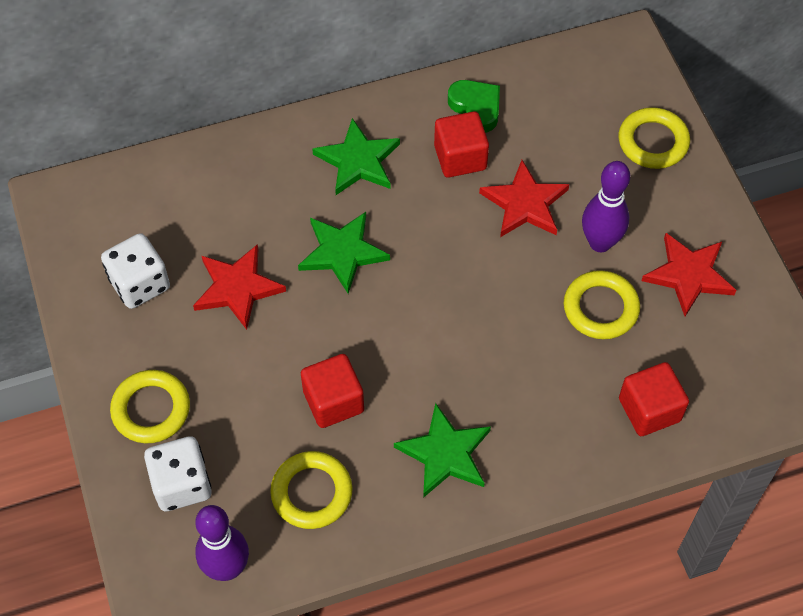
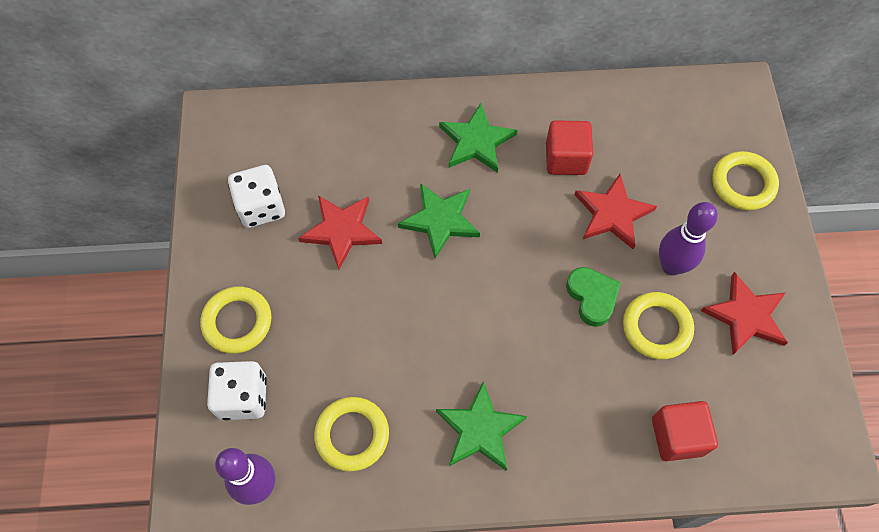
camera: 15 degrees right, 5 degrees up
(333, 401) = (395, 355): red cube -> none
(476, 108) = (591, 117): green heart -> green heart (592, 297)

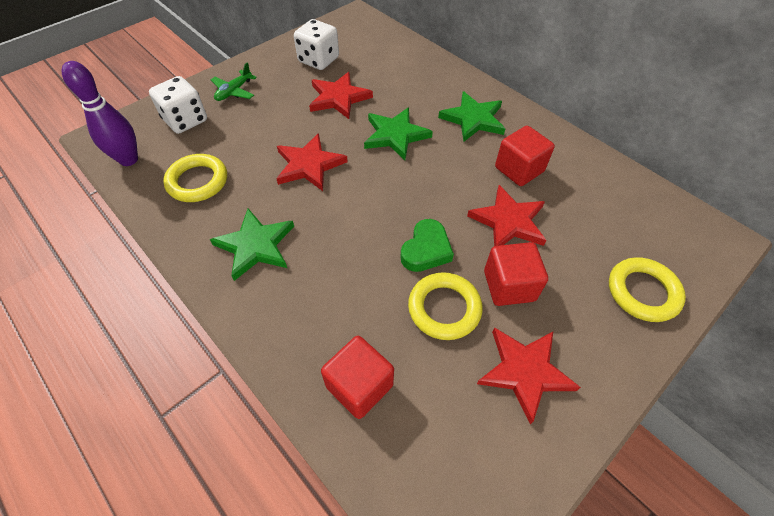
camera: 50 degrees right, 10 degrees down
(237, 322) = (234, 91): yellow ring -> green plane
(415, 321) = (309, 165): none -> red star
(671, 266) = (509, 286): purple bowling pin -> red cube

